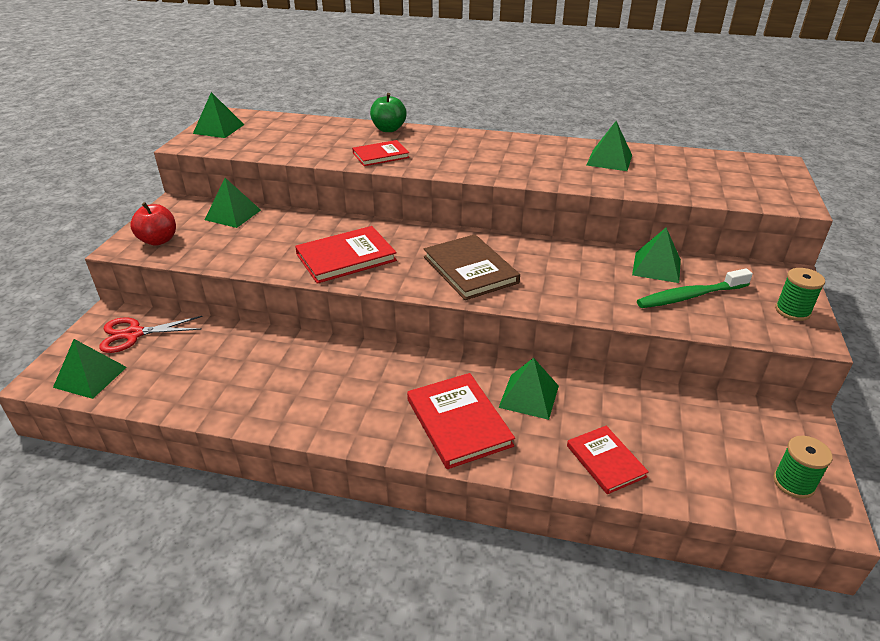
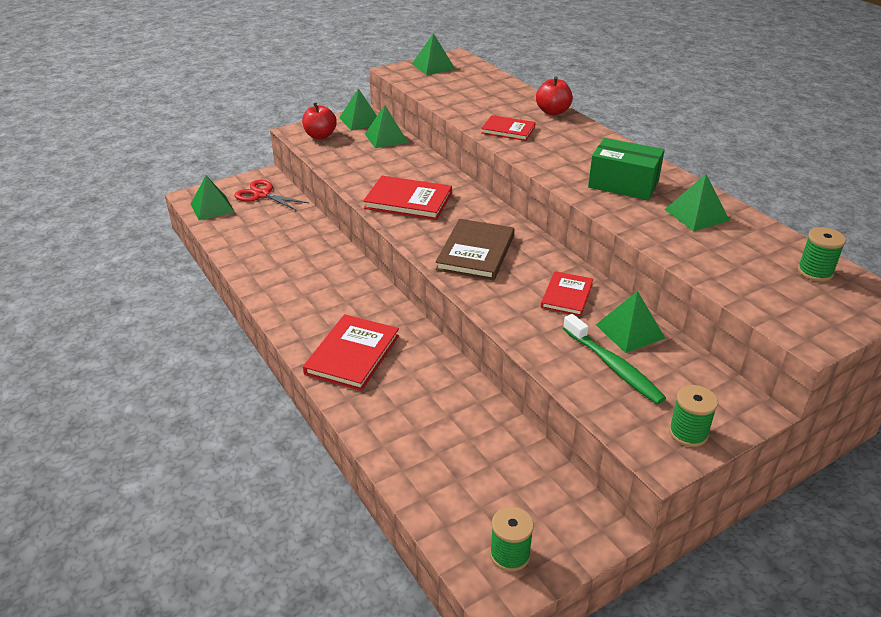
camera: 45 degrees right, 0 degrees up
(388, 129) = (553, 112): green apple -> red apple
(529, 396) = (421, 370): green pyramid -> green pyramid (360, 120)
(532, 160) = (623, 184): none -> green box
(605, 461) = (402, 440): red book -> red book (566, 295)
(689, 296) = (613, 367): green toothbrush -> green toothbrush turned 150 degrees counterclockwise
(725, 164) = (815, 272): none -> green spool

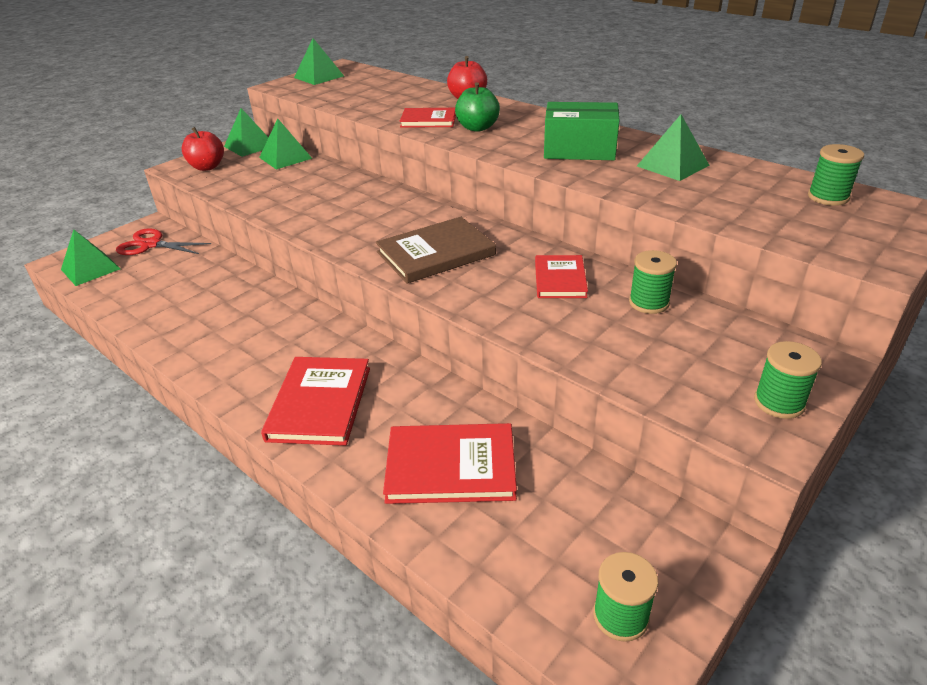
camera: 15 degrees left, 0 degrees up
(408, 201) = (335, 215): red book -> red book (451, 467)
(476, 252) = (436, 253): brown book -> brown book turned 60 degrees clockwise
(546, 145) = (477, 128): none -> green apple
(613, 367) = (653, 345): green toothbrush -> none
(630, 331) = (649, 303): green pyramid -> green spool

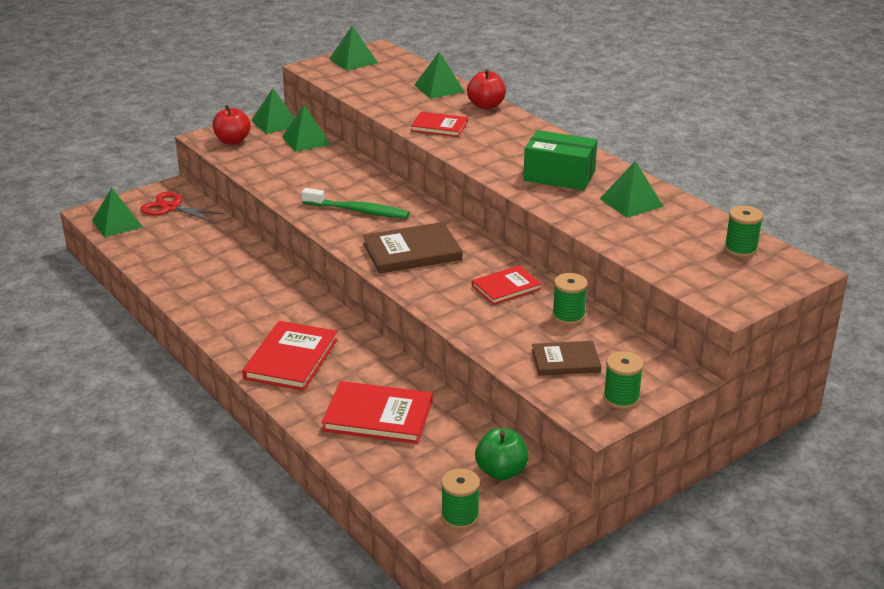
camera: 10 degrees right, 5 degrees down
(361, 218) = (358, 211): none -> green toothbrush
(413, 89) = (439, 88): none -> green pyramid
(477, 128) = (480, 141): green apple -> green apple (501, 471)
(560, 279) = (506, 287): red book -> red book turned 45 degrees clockwise
(679, 361) = (565, 361): none -> brown book

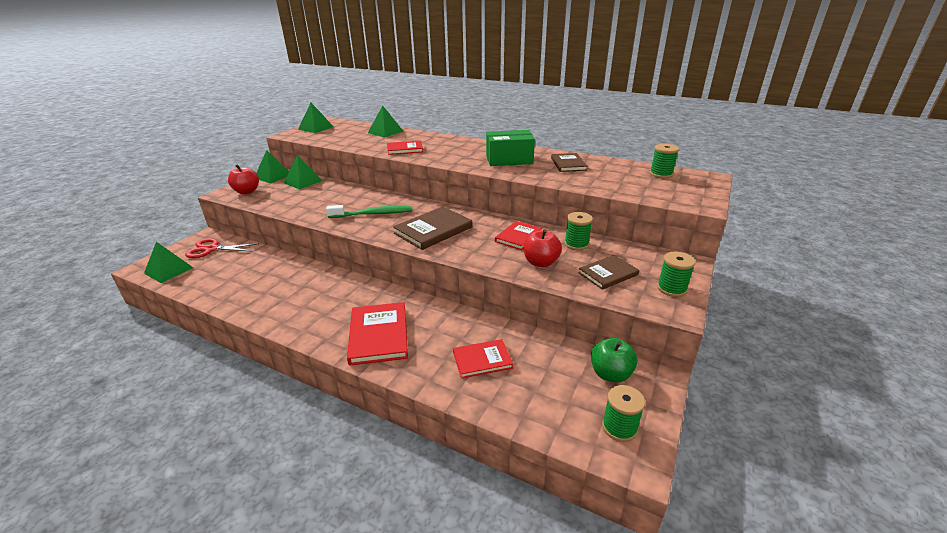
camera: 25 degrees left, 0 degrees up
(378, 416) = (482, 360): red book -> red book, size x0.63
(486, 105) = (424, 135): red apple -> red apple (540, 262)
(631, 202) = (568, 164): green pyramid -> brown book

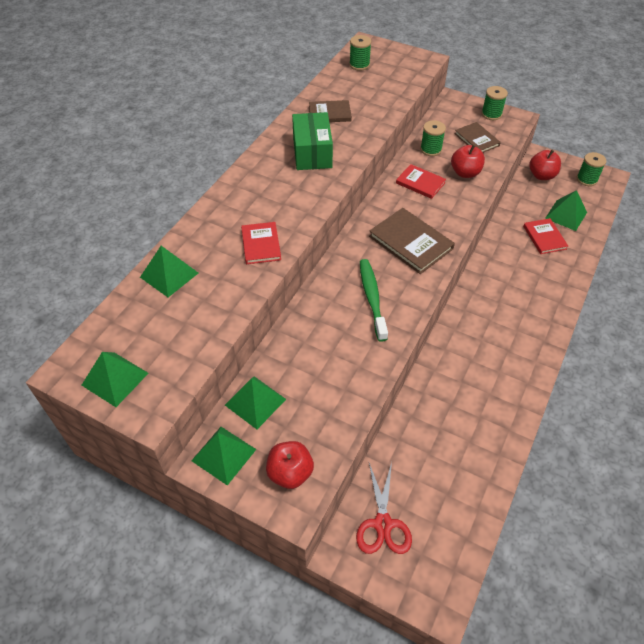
camera: 90 degrees left, 20 degrees up
(169, 270) = (444, 558): green pyramid -> green pyramid (566, 215)
(378, 335) = (530, 303): red book -> none
(610, 374) = (541, 175): green apple -> red apple

